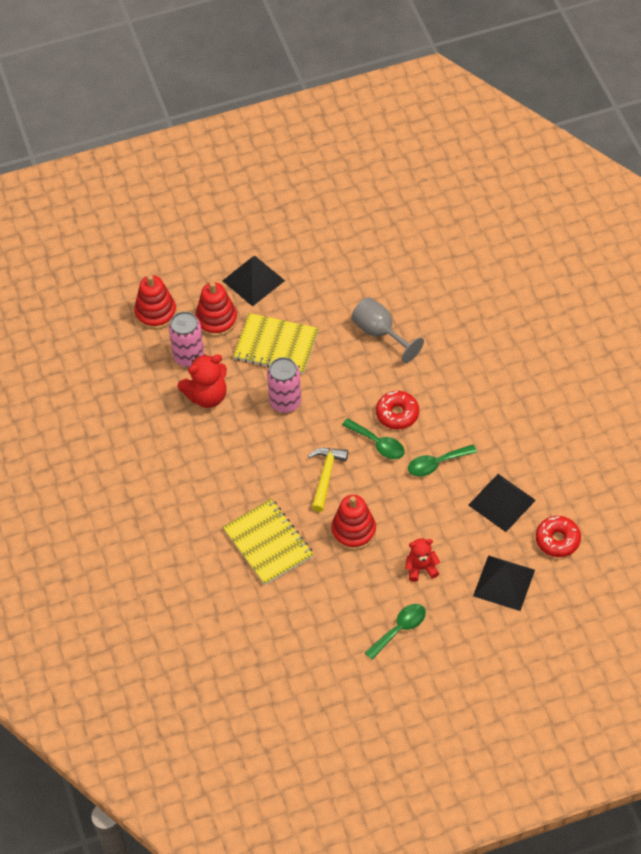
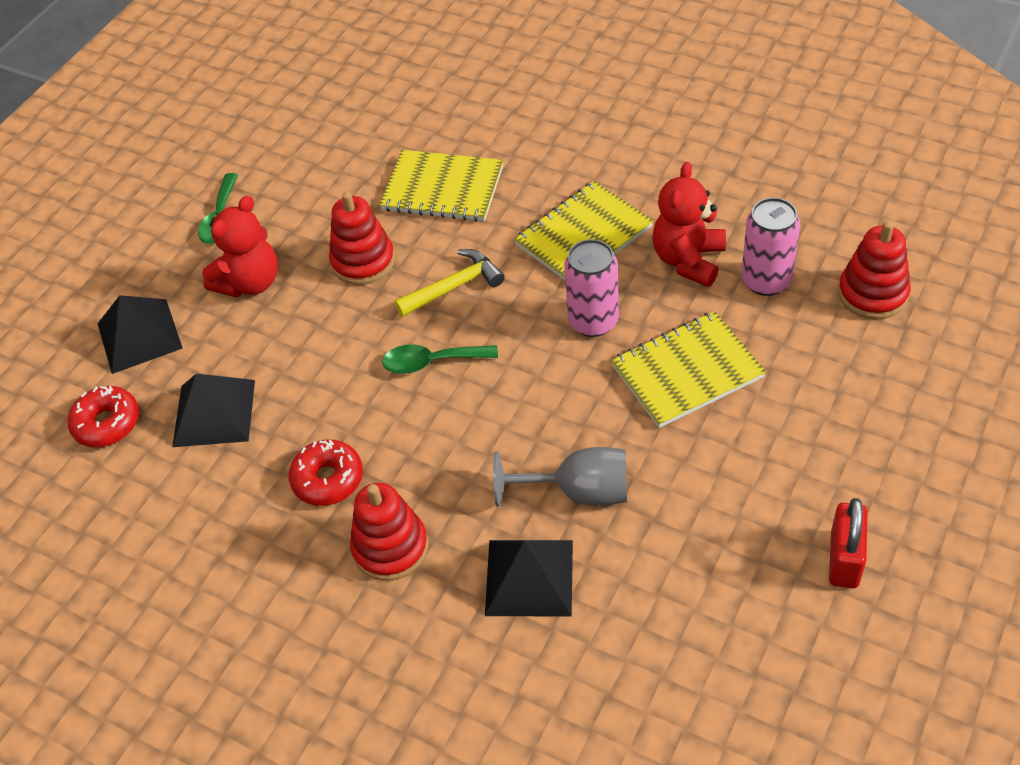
camera: 140 degrees right, 5 degrees down
(216, 320) = (795, 342): red stacking toy -> red stacking toy (390, 547)
(235, 451) = (583, 235): none -> yellow notebook
(253, 280) = (821, 424): black pyramid -> black pyramid (529, 577)
(313, 230) = (844, 559): none -> red padlock
(326, 476) = (454, 287): yellow hammer -> yellow hammer turned 90 degrees counterclockwise
(397, 414) = (445, 411): red donut -> red donut (328, 479)
(421, 568) = (250, 282): red teddy bear -> red teddy bear, size x1.58
(436, 464) = (337, 394): green spoon -> none

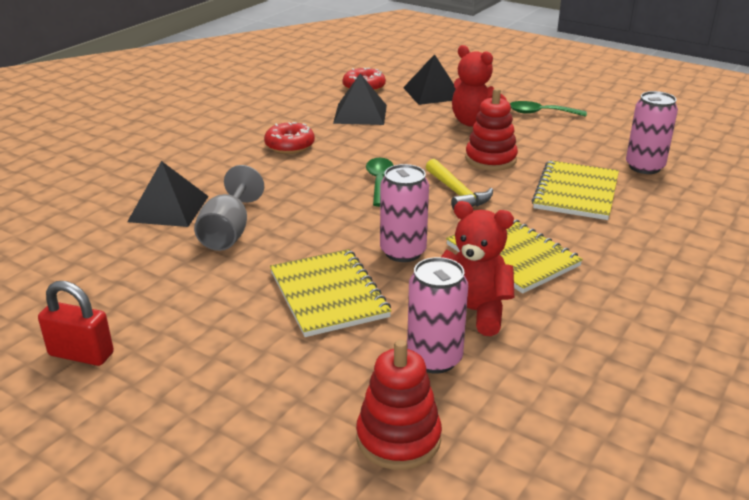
camera: 90 degrees right, 20 degrees down
(376, 134) = (644, 167): none -> pink can
(390, 547) = (224, 164): red stacking toy -> none

